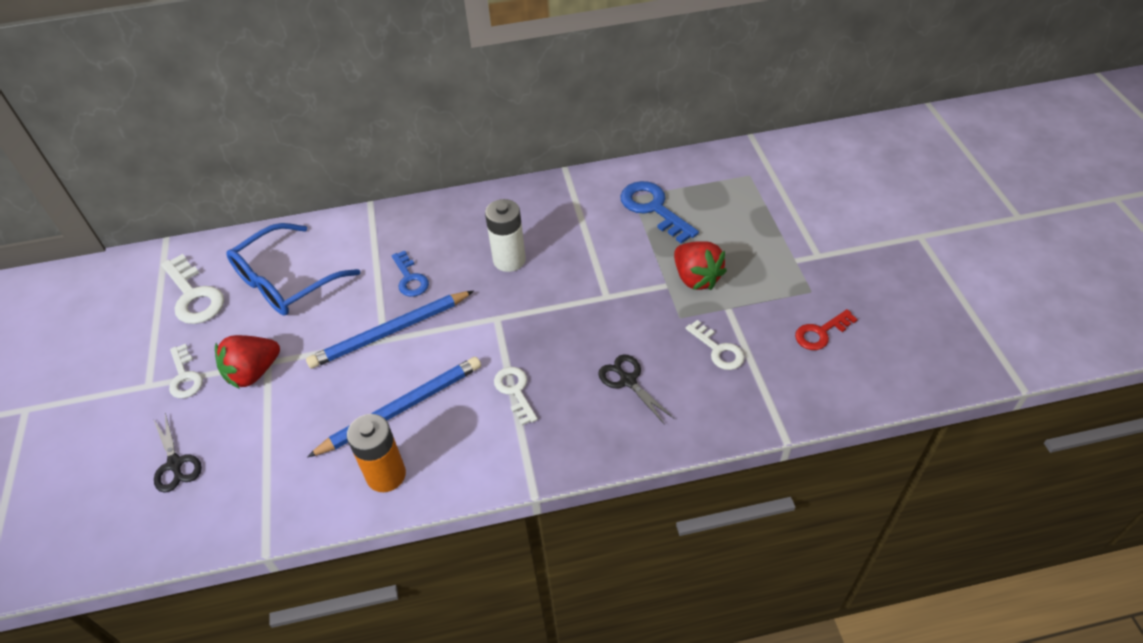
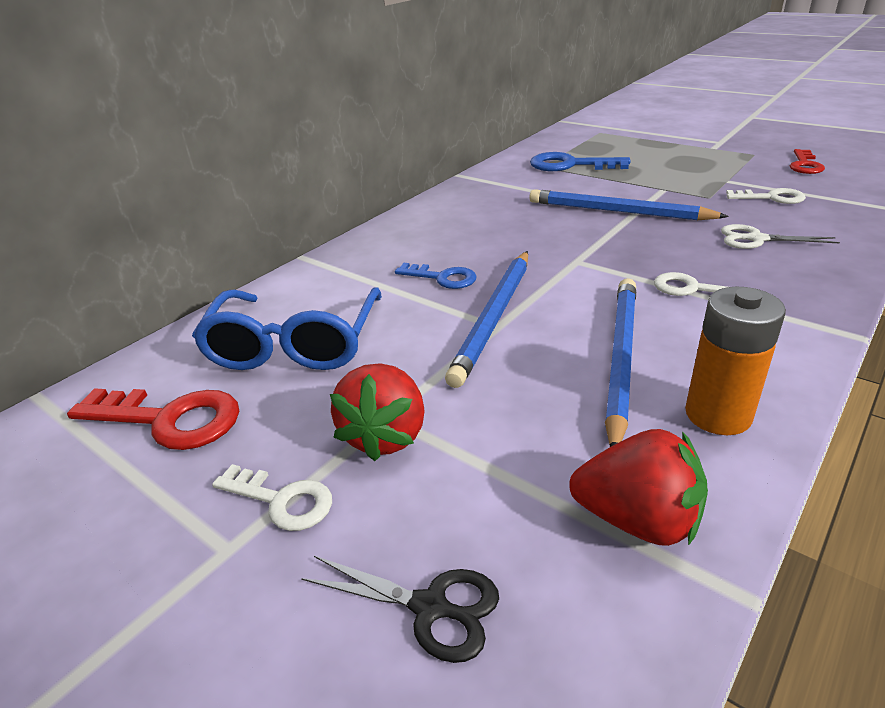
camera: 40 degrees left, 15 degrees down
(194, 296) = (169, 419): white key -> red key
(509, 260) = (515, 229): white battery -> none
(595, 288) = (618, 211): none -> blue pencil
(628, 381) = (756, 239): black scissors -> white scissors
(696, 278) = (675, 178): red strawberry -> red strawberry (638, 519)

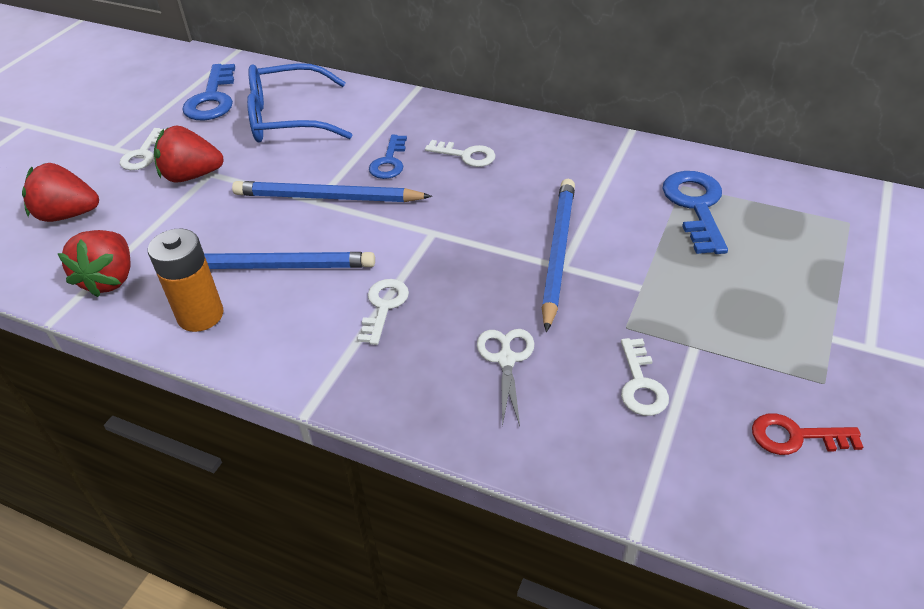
camera: 75 degrees right, 10 degrees up
(169, 419) = (212, 99): red key -> blue key
(430, 607) = (68, 215): black scissors -> red strawberry
(454, 238) = (466, 155): none -> white key

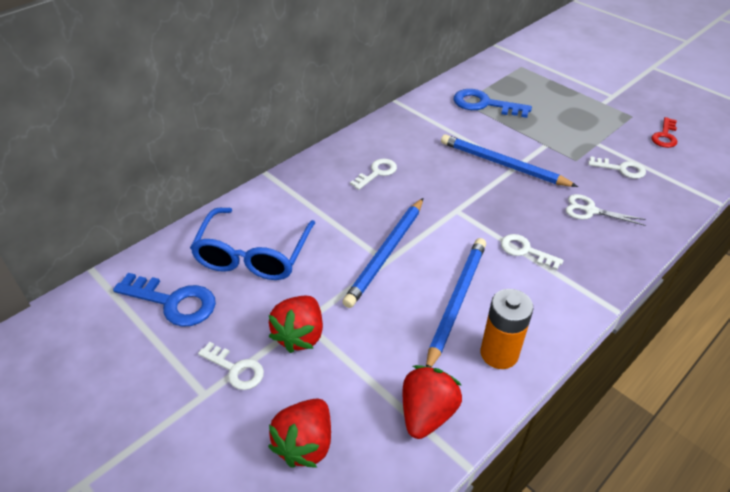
camera: 70 degrees left, 0 degrees up
(110, 279) = (427, 413): red strawberry -> red strawberry turned 90 degrees counterclockwise
(389, 162) = (360, 211): blue key -> none

